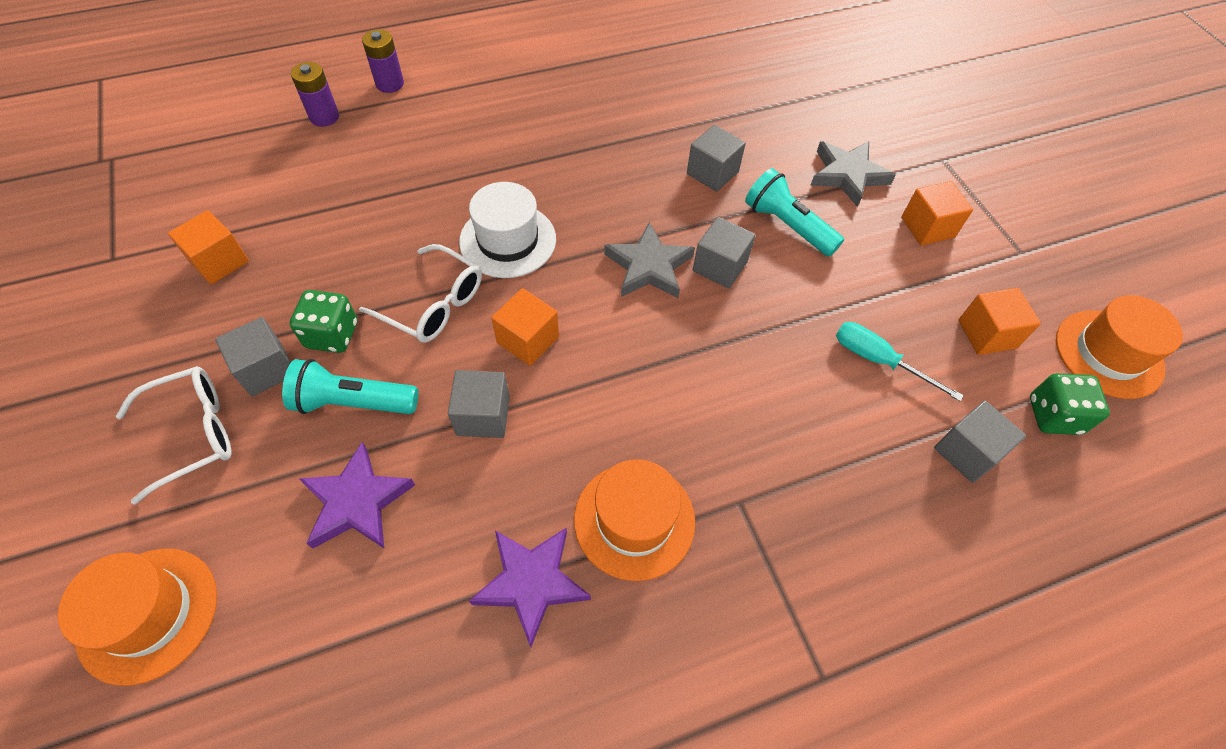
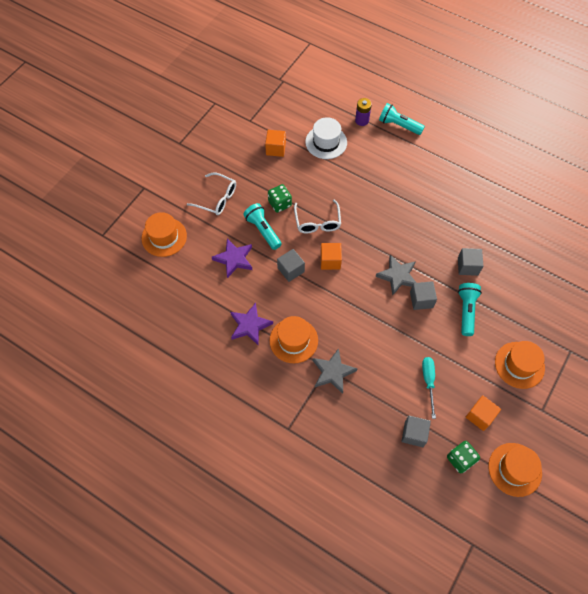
camera: 55 degrees right, 5 degrees up
(266, 369) = (252, 197): grey cube -> none
(390, 84) = (399, 125): purple battery -> turquoise flashlight
(508, 240) = (365, 222): white hat -> white hat (326, 142)
(847, 175) = (519, 317): grey star -> grey star (333, 372)
(927, 227) = (519, 365): orange cube -> orange hat

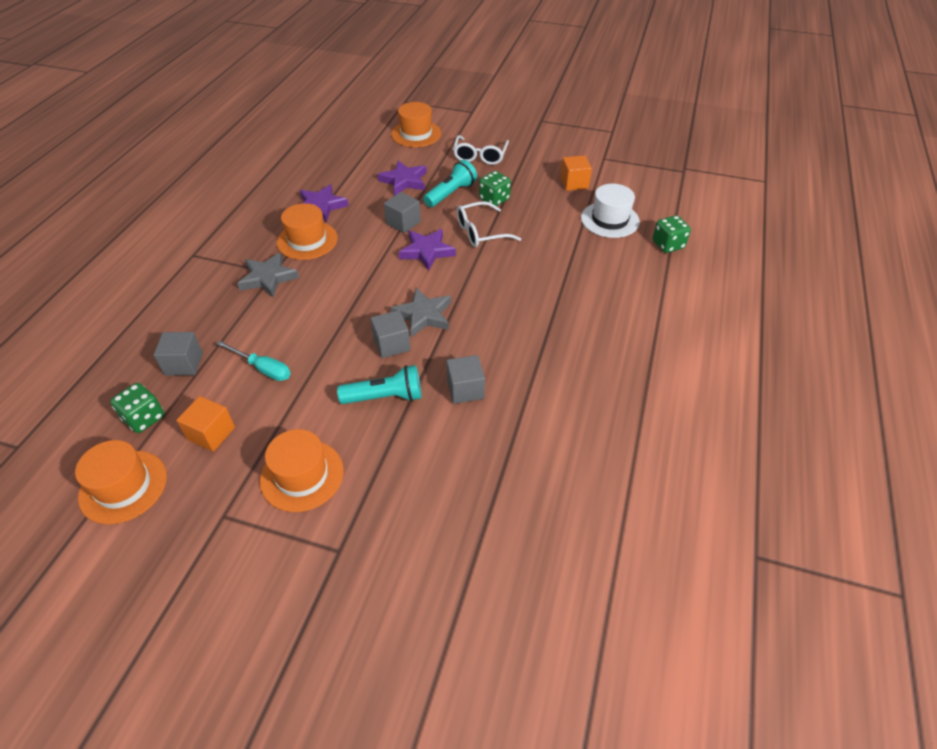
camera: 75 degrees right, 15 degrees down
(330, 261) = (427, 251): orange cube -> purple star
(362, 120) = (668, 245): purple battery -> green dice
(399, 125) = (685, 281): turquoise flashlight -> none
(428, 381) = (263, 369): turquoise screwdriver -> turquoise screwdriver turned 45 degrees clockwise

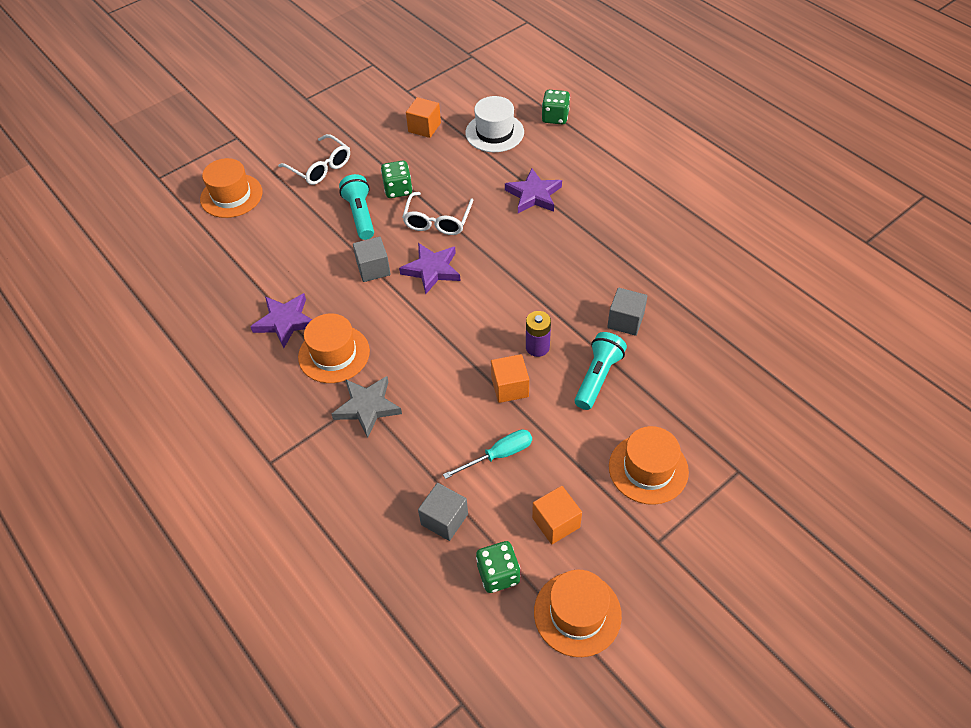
camera: 55 degrees left, 5 degrees up
(337, 346) = (510, 387): none -> orange cube
(392, 344) = (537, 347): grey cube -> purple battery
(404, 181) = (306, 239): purple star -> purple star (533, 195)
(423, 315) = (517, 309): grey star -> none

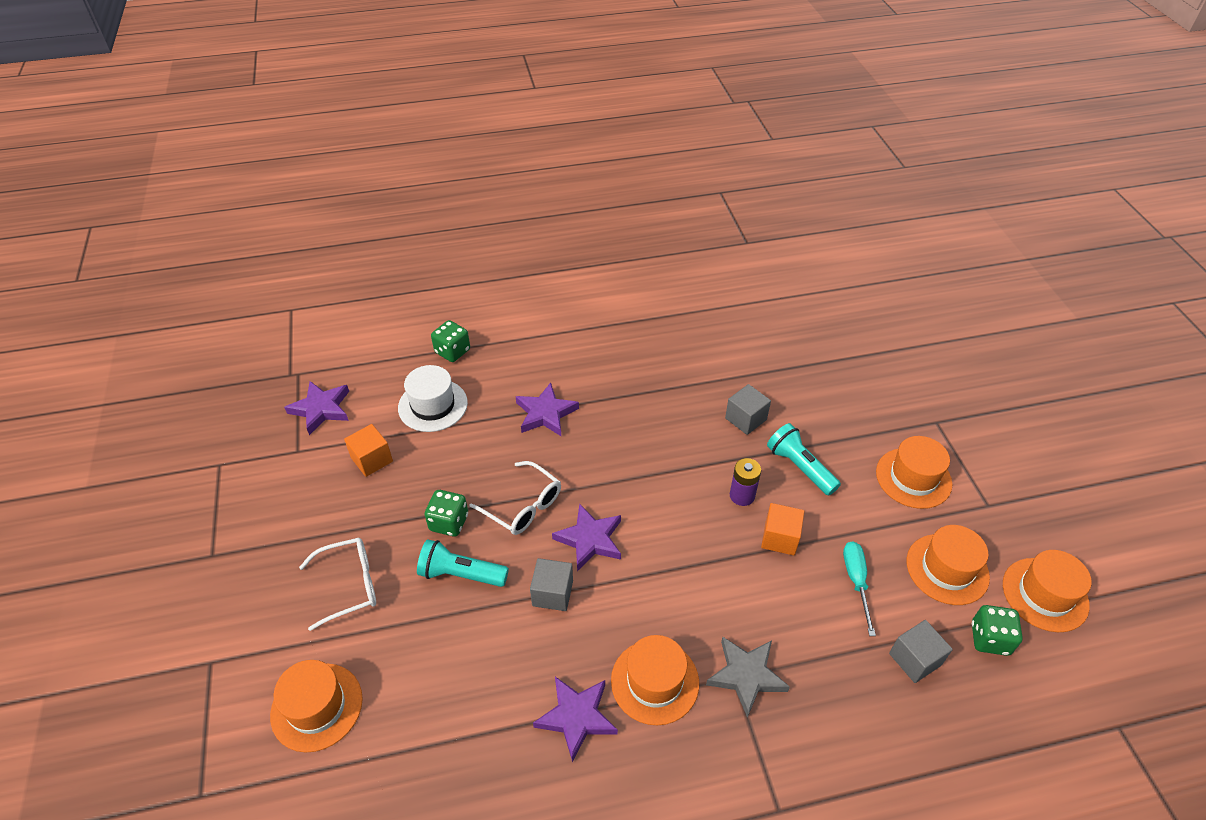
camera: 65 degrees left, 5 degrees down
(449, 82) = (321, 409): none -> purple star
(556, 522) = (947, 569): orange cube -> orange hat

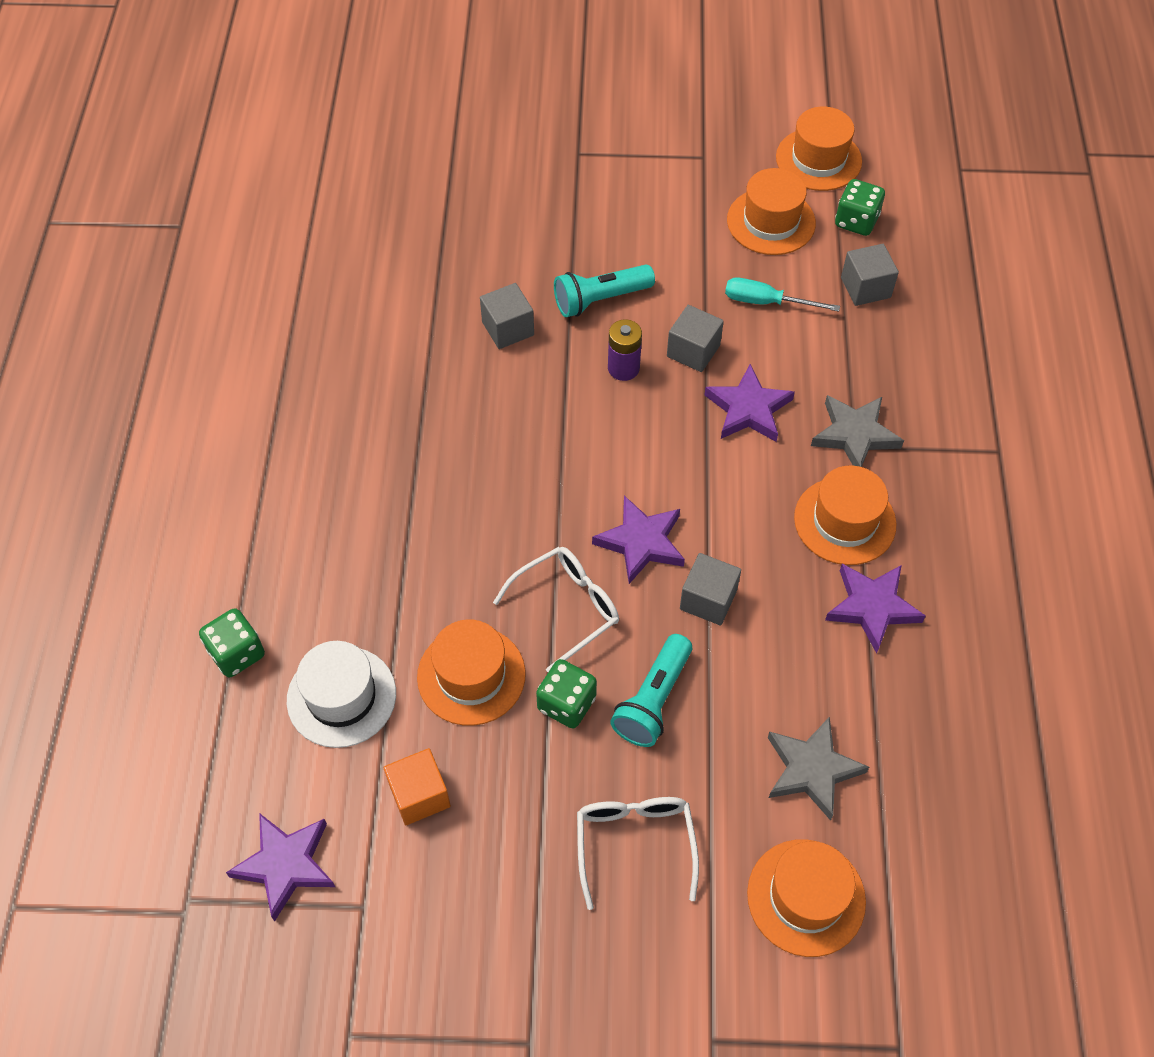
camera: 75 degrees left, 10 degrees up
(421, 693) = (811, 769): none -> grey star
(545, 413) = (414, 550): purple star -> purple star (748, 409)
(780, 538) = (693, 351): orange cube -> grey cube
(913, 478) = (648, 204): orange hat -> orange hat (471, 675)

